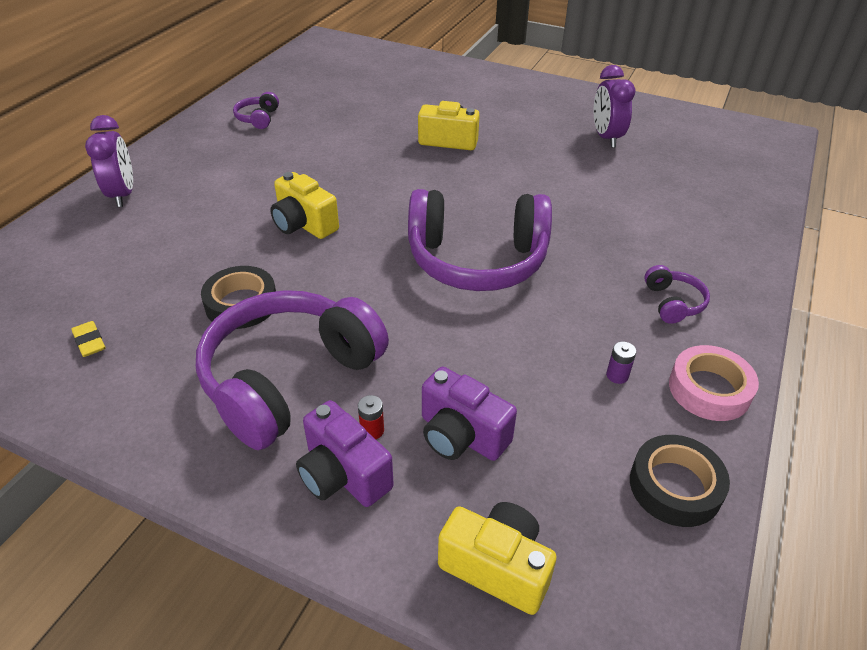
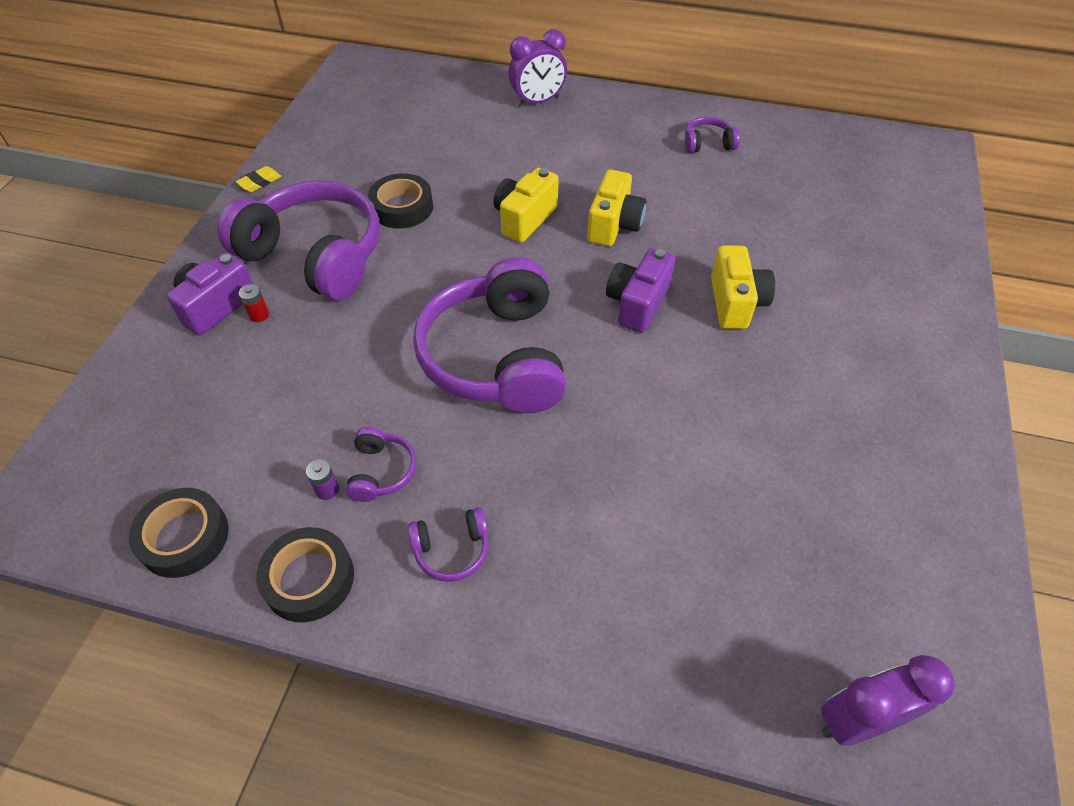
camera: 80 degrees right, 10 degrees up
(90, 342) = (349, 144): yellow eraser -> yellow eraser (260, 182)
(461, 435) = (251, 372): purple camera -> purple camera (637, 303)
(497, 567) = (122, 409): yellow camera -> yellow camera (614, 225)
(597, 338) = (381, 471): none -> purple headphones
(606, 138) = (828, 476): purple clock -> purple clock (858, 720)
(709, 389) = (309, 579): pink tape -> black tape

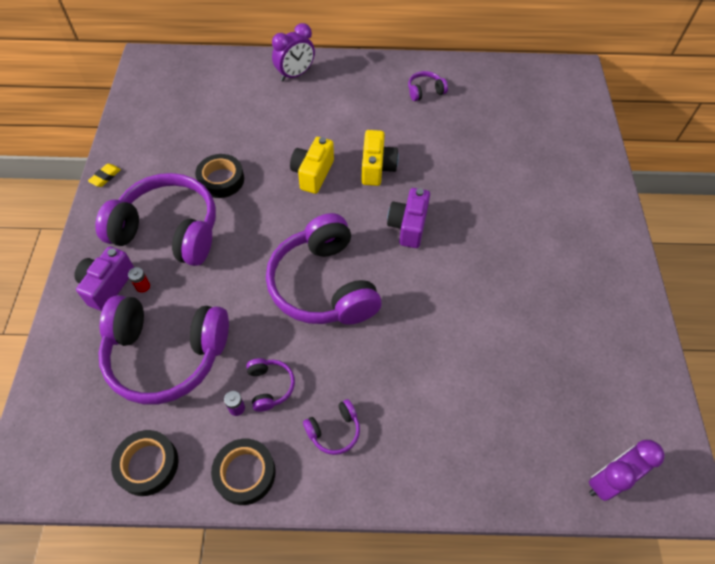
camera: 15 degrees left, 5 degrees up
(258, 403) = (166, 355): none -> purple headphones
(735, 303) = (472, 213): yellow camera -> none

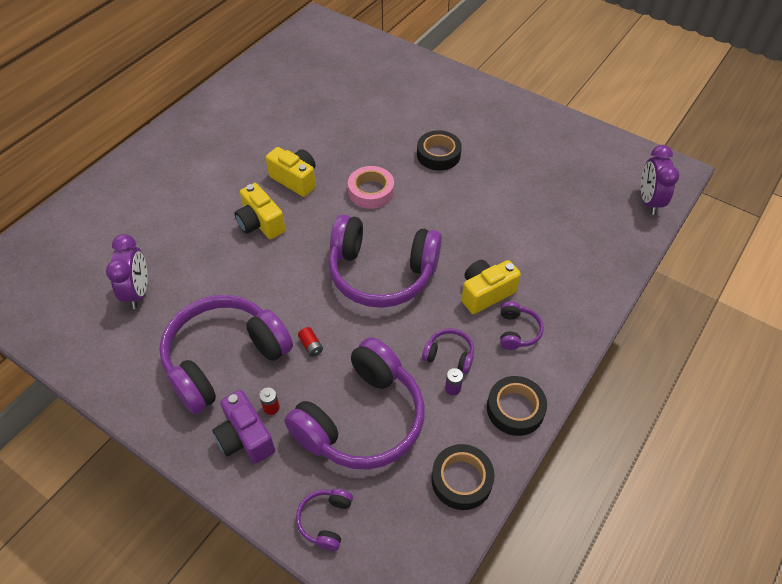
camera: 55 degrees left, 5 degrees down
(105, 177) = (103, 386): yellow eraser -> none
(215, 278) = (311, 346): none -> red battery
(221, 180) = (203, 291): black tape -> black tape (438, 155)
(295, 75) = (132, 179): purple clock -> purple clock (138, 292)
(360, 380) = (485, 293): none -> yellow camera
(408, 226) = (371, 191): purple camera -> pink tape
(425, 91) = (245, 109): purple headphones -> purple headphones (325, 520)

